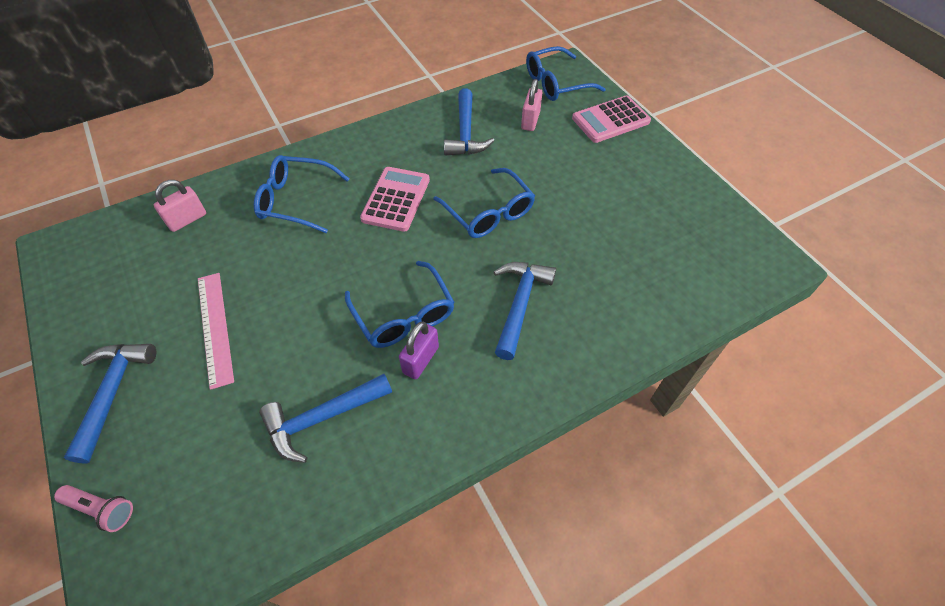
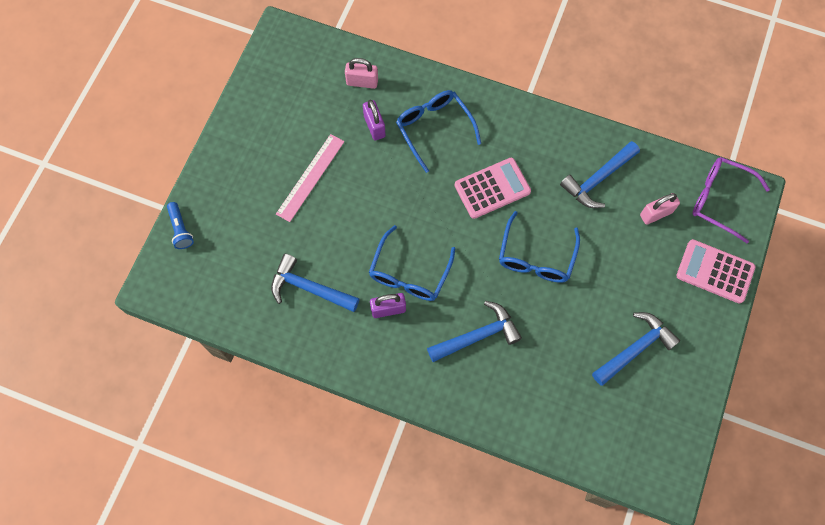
camera: 50 degrees right, 15 degrees up
(101, 509) = (181, 229): pink flashlight -> blue flashlight
(113, 392) = (233, 168): blue hammer -> blue hammer (635, 348)
(237, 240) = (374, 126): none -> purple padlock
(556, 83) = (720, 200): blue glasses -> purple glasses

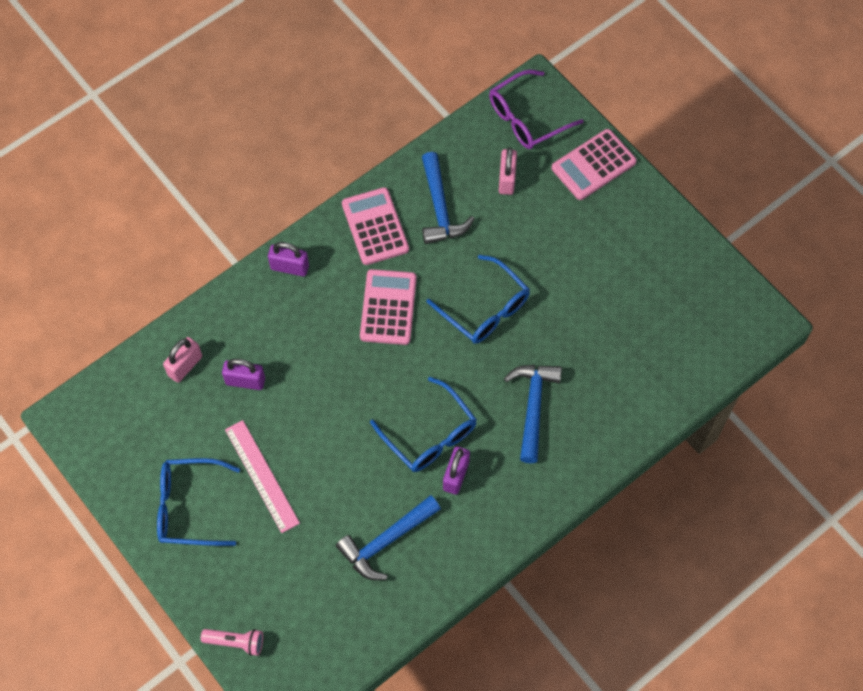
camera: 60 degrees left, 5 degrees down
(181, 229) = (236, 642): blue flashlight -> pink flashlight
(434, 128) = (286, 325): blue glasses -> blue glasses (189, 507)
(480, 105) = (289, 267): none -> purple padlock
(551, 143) = (375, 227): none -> pink calculator
(635, 348) = (627, 275): blue hammer -> none

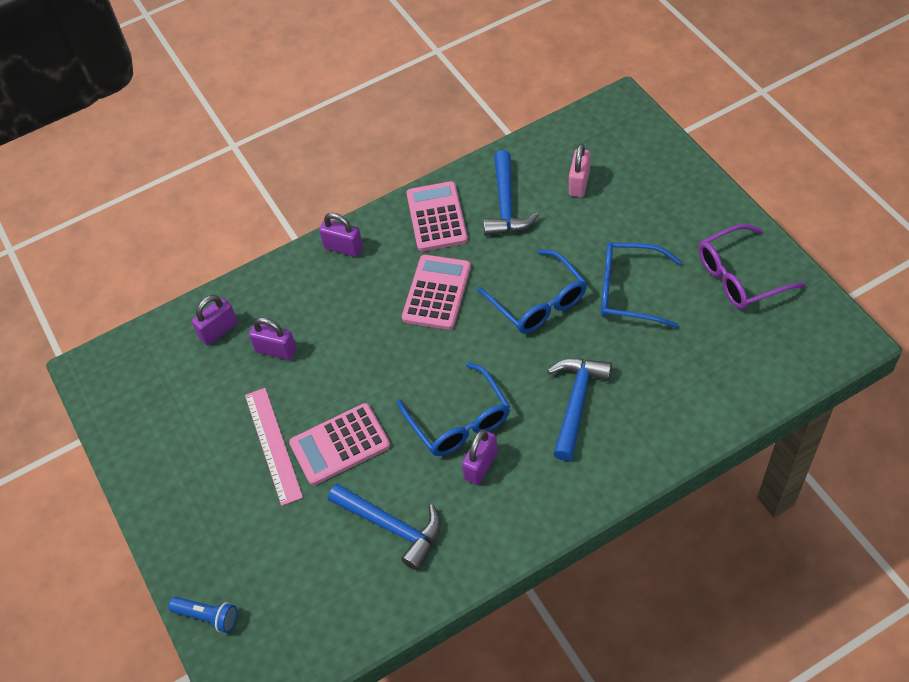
camera: 15 degrees right, 10 degrees down
(185, 366) = (219, 331): pink padlock -> purple padlock
(189, 507) = (191, 469): blue glasses -> blue glasses (629, 291)
(236, 642) = (207, 616): pink flashlight -> blue flashlight
(386, 541) = (392, 527): blue hammer -> blue hammer turned 120 degrees counterclockwise
(527, 118) = (607, 130): purple glasses -> purple glasses (740, 276)
(593, 165) = (672, 176): pink calculator -> pink calculator (340, 445)

